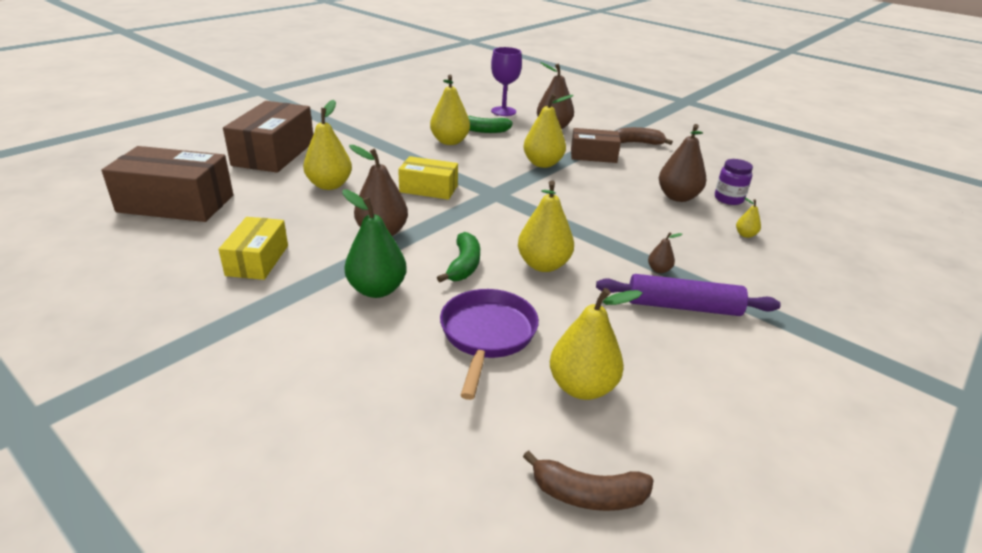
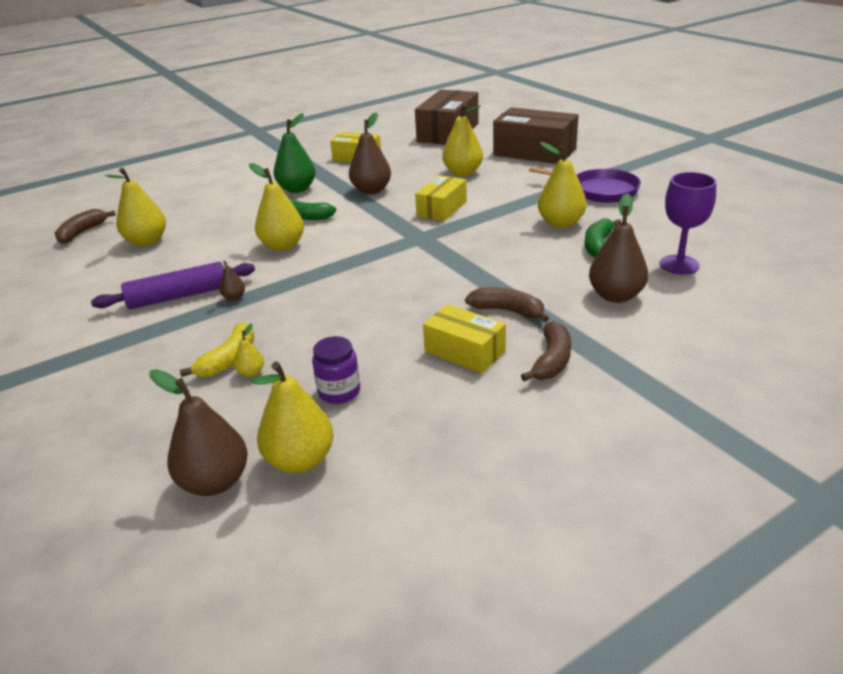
camera: 110 degrees right, 0 degrees up
(487, 335) = (220, 218): purple pan -> purple pan (599, 191)
(543, 164) = (487, 271): yellow pear -> yellow pear (300, 460)
(593, 155) = (507, 311): brown box -> brown banana
(650, 165) = (464, 351): none -> yellow box
(678, 197) = (363, 349): brown pear -> brown pear (215, 482)
(683, 306) = (178, 296): purple rolling pin -> purple rolling pin turned 45 degrees clockwise
(742, 248) = (229, 360): none -> yellow banana

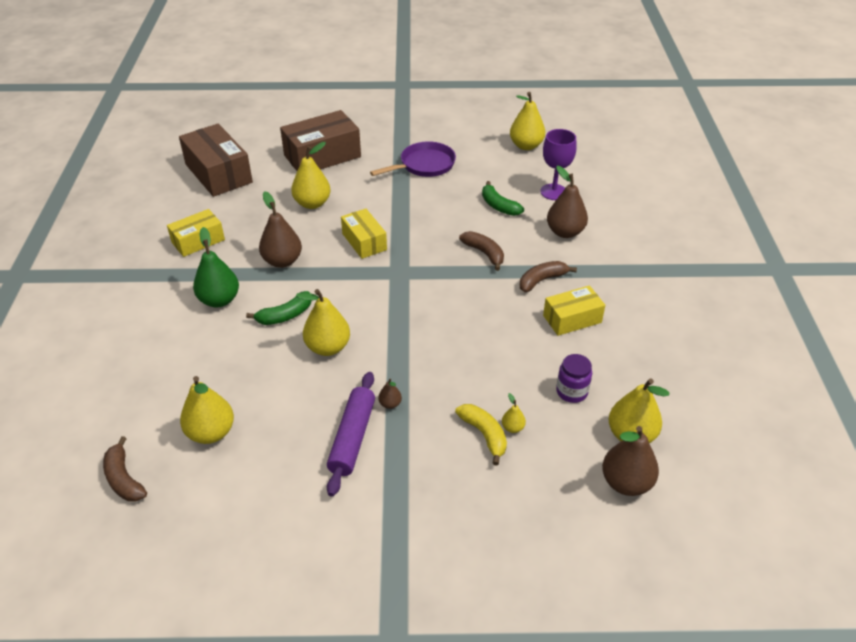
camera: 60 degrees left, 10 degrees up
(552, 361) = (611, 290): brown banana -> brown banana (484, 253)
(560, 223) = (452, 204): yellow pear -> yellow pear (526, 146)

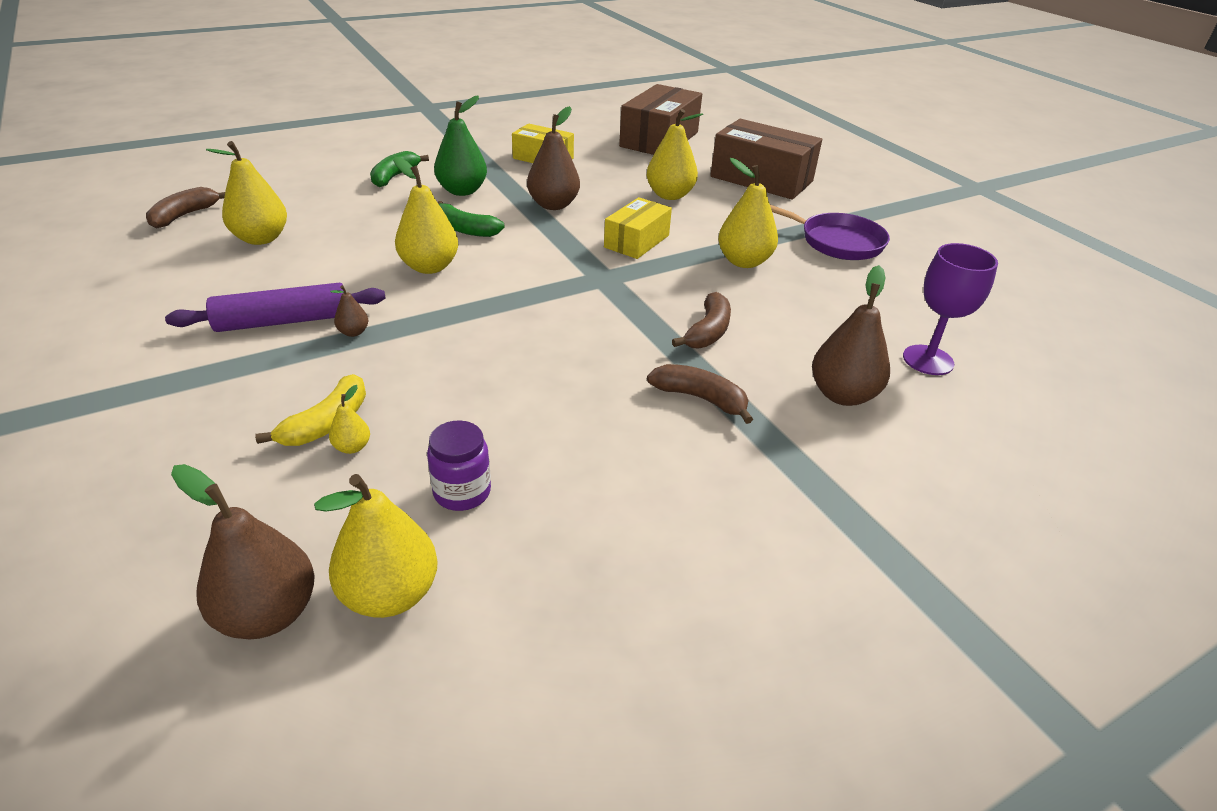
camera: 60 degrees right, 5 degrees down
(499, 206) = (827, 318): green banana -> green banana (394, 177)
(526, 146) = (1002, 308): yellow pear -> yellow pear (744, 261)
(572, 319) = (636, 452): yellow box -> none

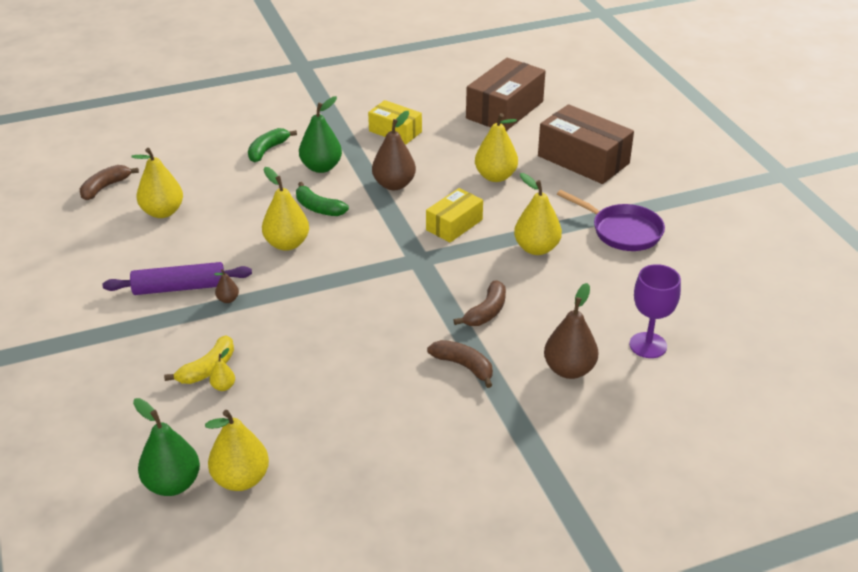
camera: 10 degrees right, 0 degrees up
(268, 614) = (172, 484): brown pear -> green pear
(462, 492) = (290, 421): purple jar -> none

